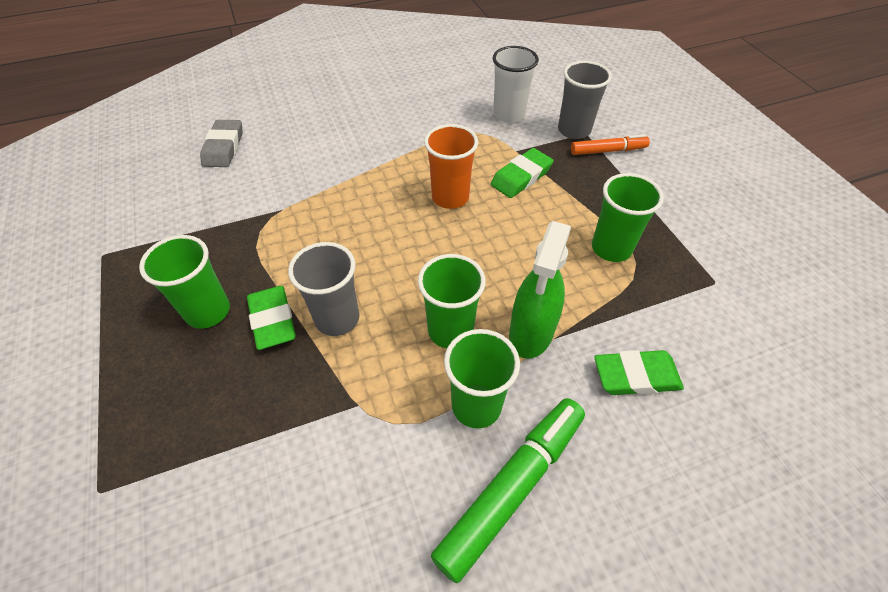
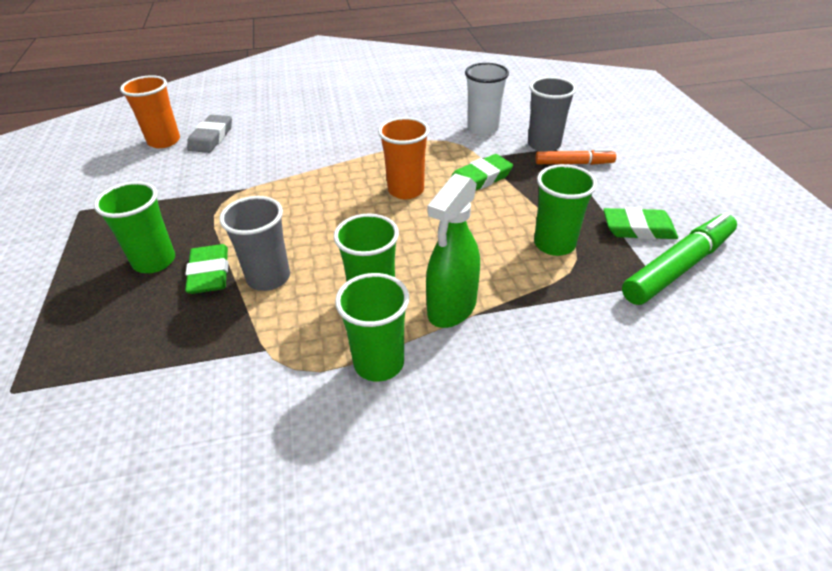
camera: 10 degrees right, 10 degrees down
(171, 156) = (164, 141): none -> orange cup
(512, 487) = (393, 437): green marker -> green marker (678, 267)
(636, 376) = (549, 355): green eraser -> green eraser (638, 229)

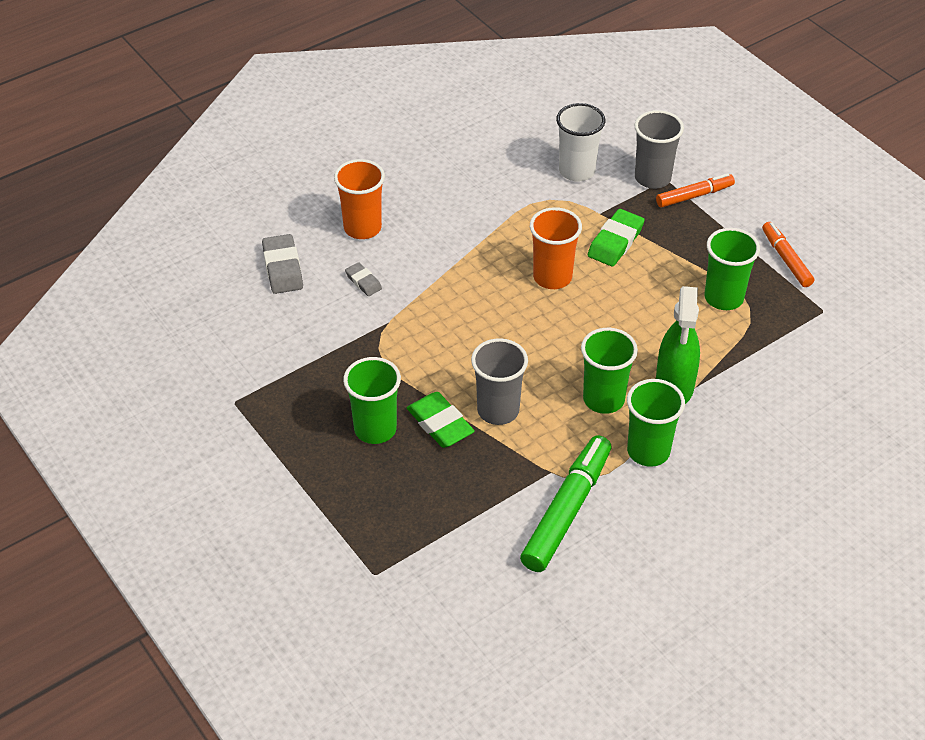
camera: 25 degrees left, 5 degrees up
(164, 141) = (231, 288): orange cup -> orange cup (362, 228)
(257, 158) = (363, 282): none -> grey eraser
(638, 229) = (786, 259): green eraser -> orange marker
(678, 267) = (833, 290): green marker -> green marker (567, 510)

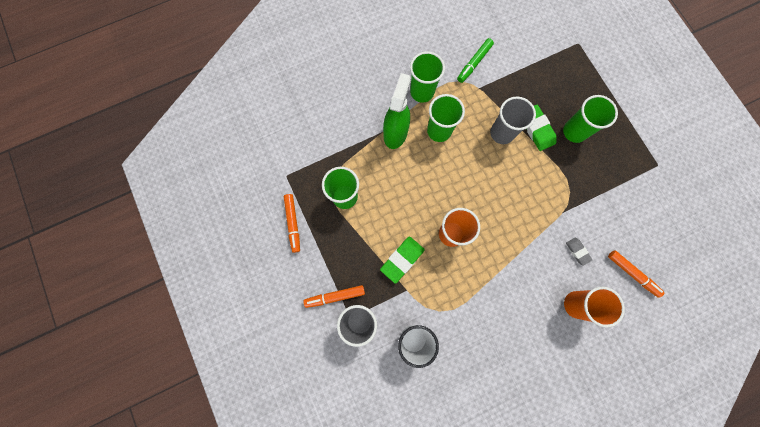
camera: 170 degrees left, 30 degrees up
(283, 268) = (632, 274): grey eraser -> orange marker
(567, 510) = (474, 63): green marker -> green marker, size x0.59

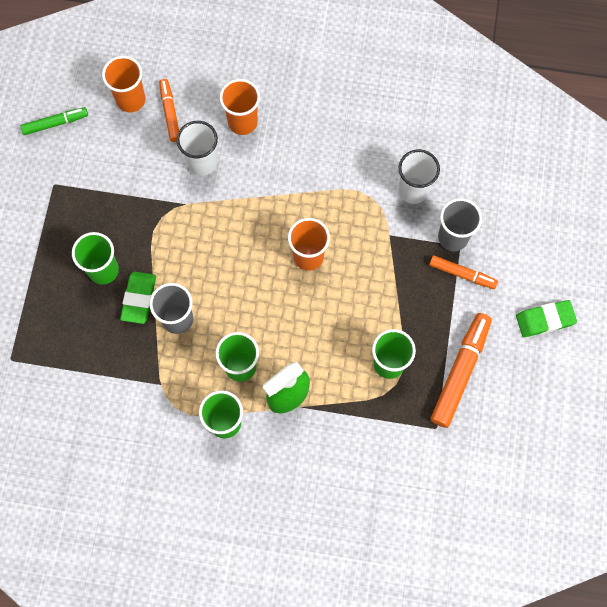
camera: 145 degrees left, 5 degrees down
(293, 223) = (460, 372): orange marker -> orange marker, size x1.68
(402, 259) = (374, 265): green eraser -> green eraser (545, 320)
(474, 63) = (142, 416): green marker -> green marker (55, 123)
(577, 251) = (202, 162): grey eraser -> white cup
(667, 264) = (131, 100): none -> orange cup

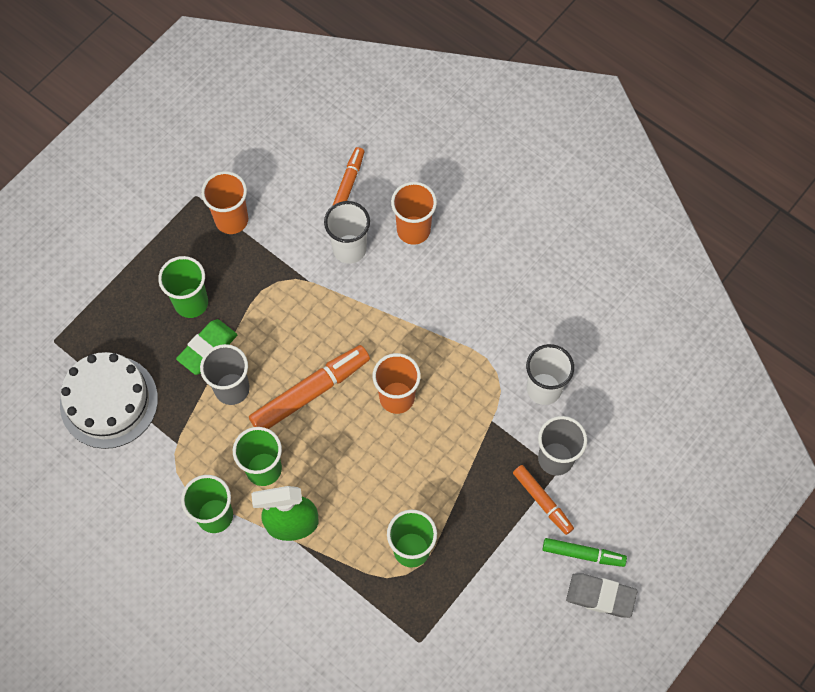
camera: 30 degrees right, 5 degrees down
(55, 123) = (233, 138): green marker -> green marker (583, 554)
(86, 382) = (109, 401): none -> white cake
(131, 100) = (318, 152): orange cup -> orange cup (231, 220)
(460, 372) = (479, 599): orange marker -> orange marker (310, 392)
(545, 320) = (600, 596): green eraser -> grey eraser

